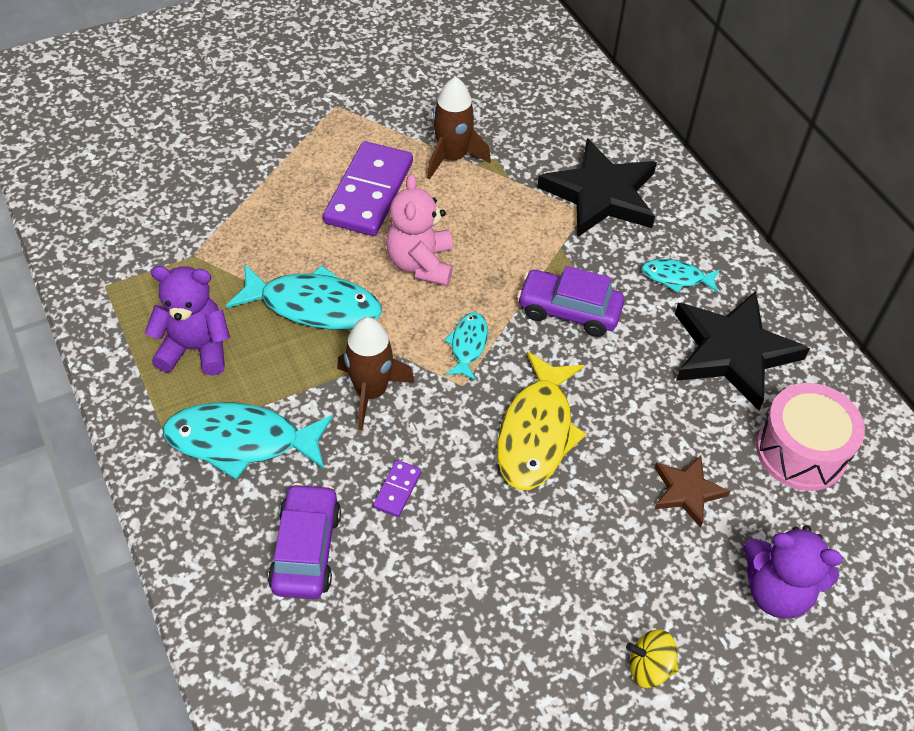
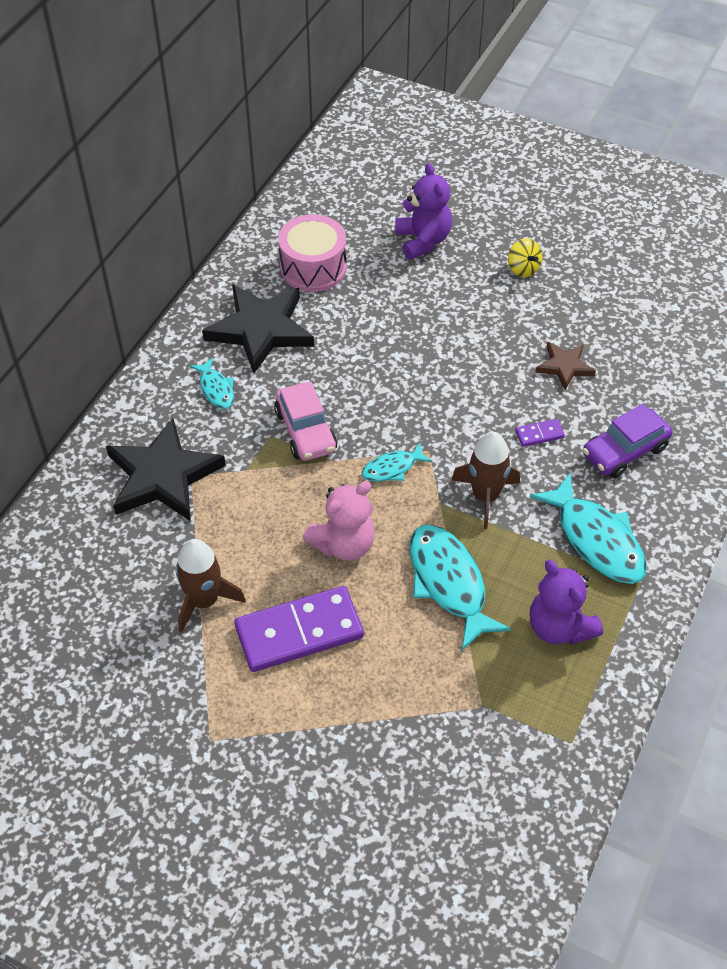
camera: 125 degrees left, 0 degrees up
(536, 432) = (426, 392): yellow fish -> none
(569, 311) = (305, 431): purple car -> pink car
(687, 491) = (396, 303): brown star -> brown star (564, 366)

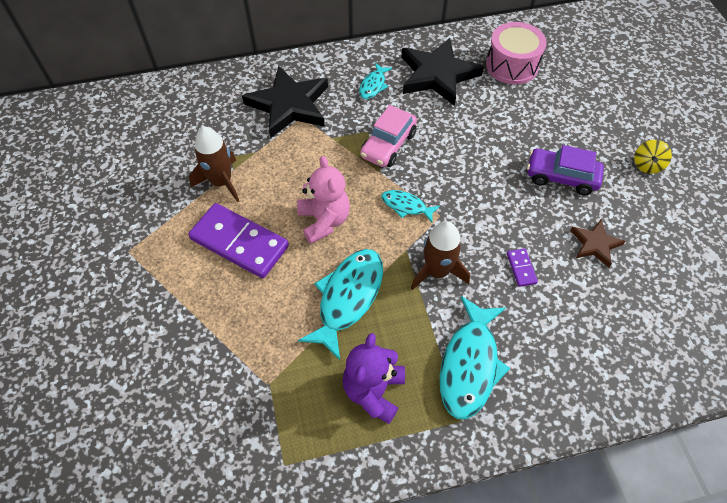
camera: 50 degrees right, 5 degrees up
(344, 544) = (324, 221): pink teddy bear -> pink teddy bear turned 120 degrees counterclockwise
(423, 241) = (600, 100): purple teddy bear -> none
(539, 434) = (521, 268): purple domino -> purple domino turned 45 degrees clockwise
(624, 451) = (565, 331): purple car -> purple car (561, 177)

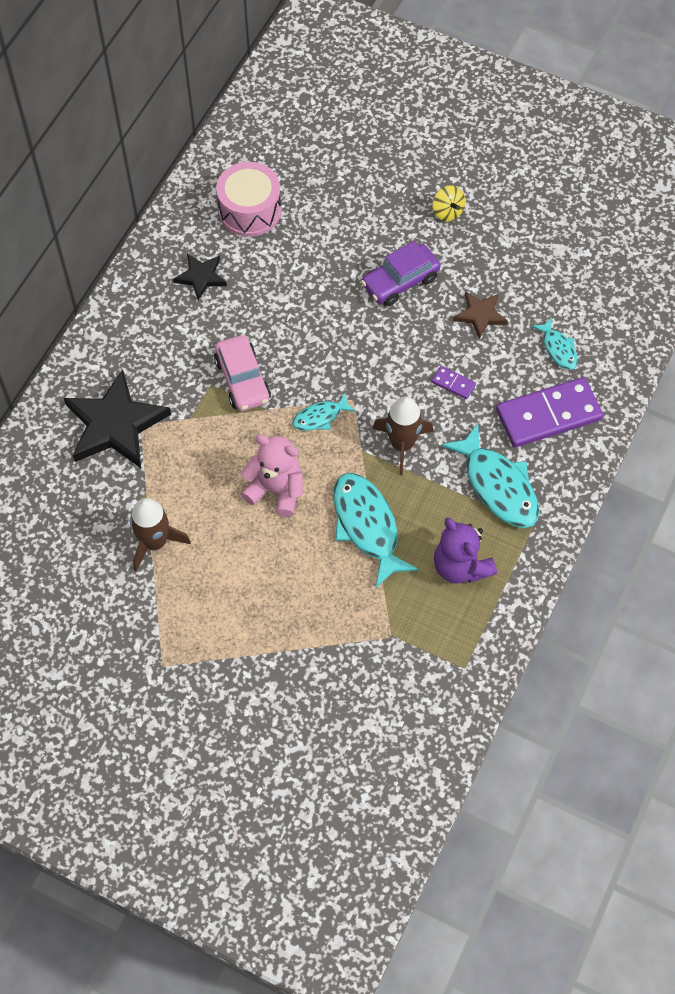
camera: 50 degrees left, 5 degrees up
(239, 243) = (237, 571): purple domino -> purple domino (548, 415)
(373, 85) = (161, 338): turquoise fish -> turquoise fish (558, 348)
(437, 75) = (201, 277): black star -> black star, size x0.52

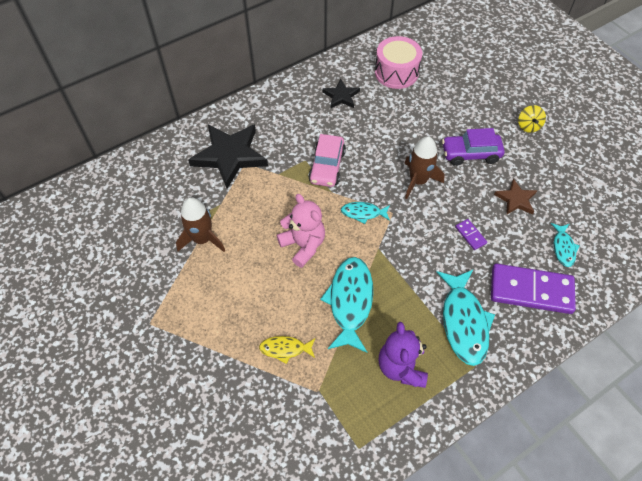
camera: 30 degrees right, 5 degrees down
(330, 612) = (285, 349): none -> yellow fish
(402, 444) = (409, 258): brown rocket -> brown rocket (418, 181)

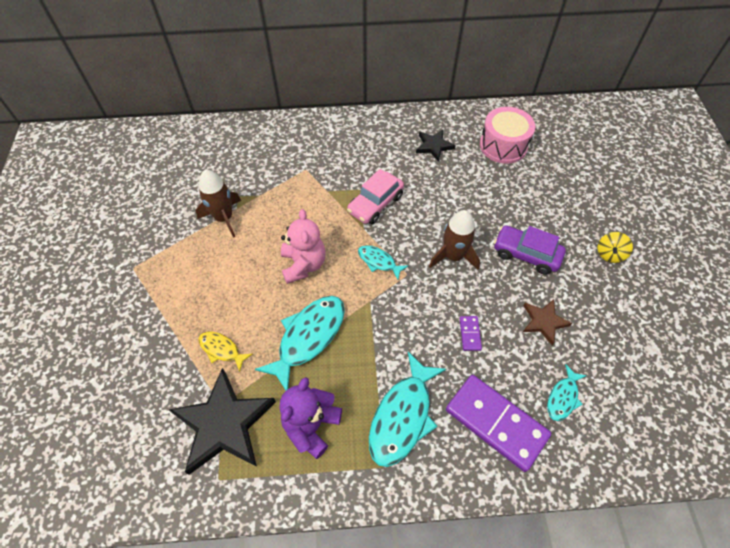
camera: 30 degrees right, 0 degrees up
(230, 156) = (297, 157): black star -> black star (224, 424)

